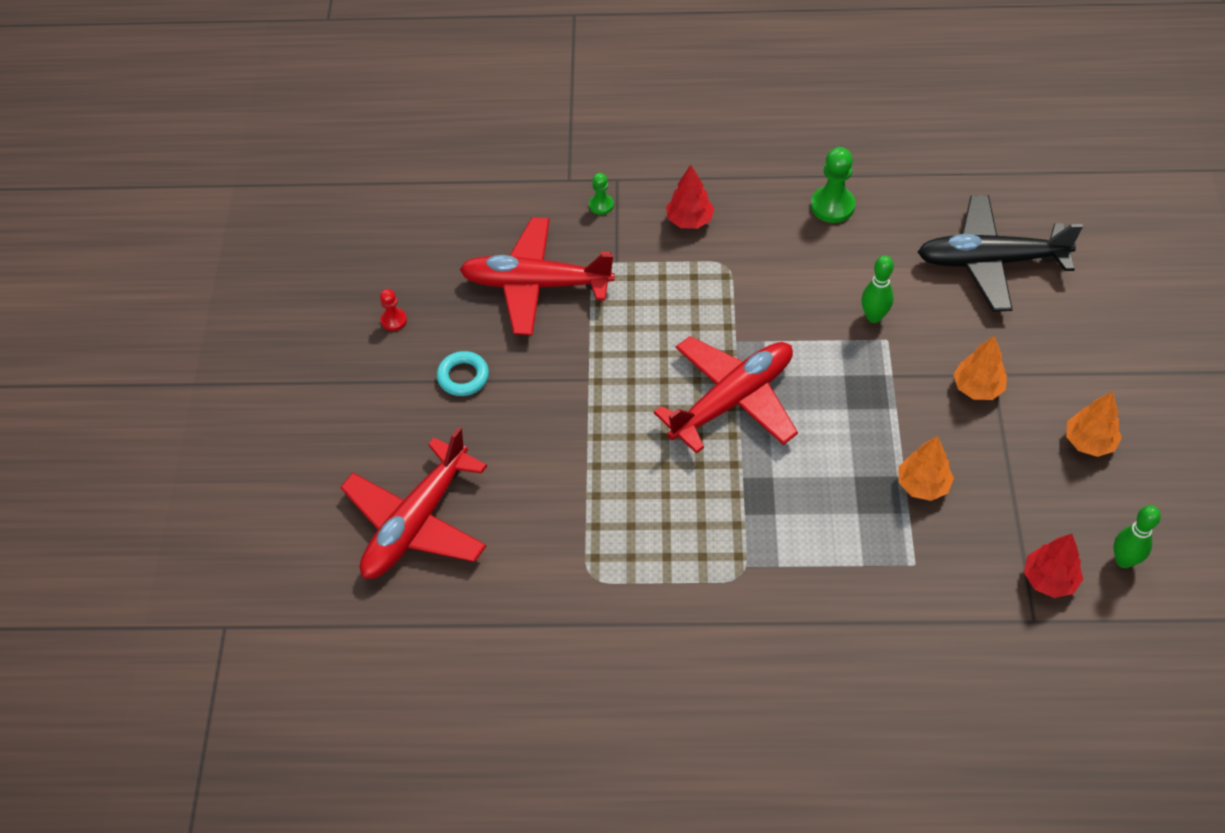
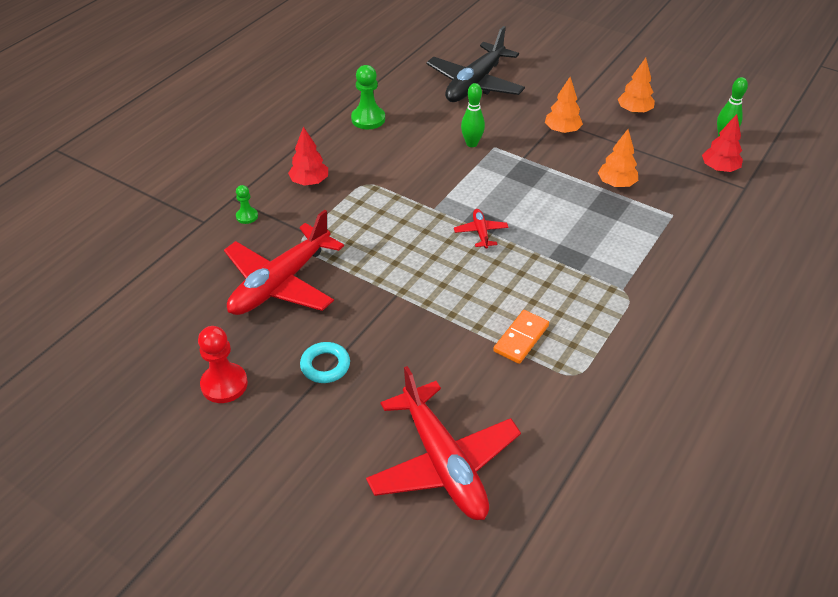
camera: 60 degrees left, 10 degrees down
(394, 320) = (224, 384): red pawn -> red pawn, size x1.77
(606, 509) = (521, 338): none -> orange domino
(732, 400) = (481, 232): red plane -> red plane, size x0.43

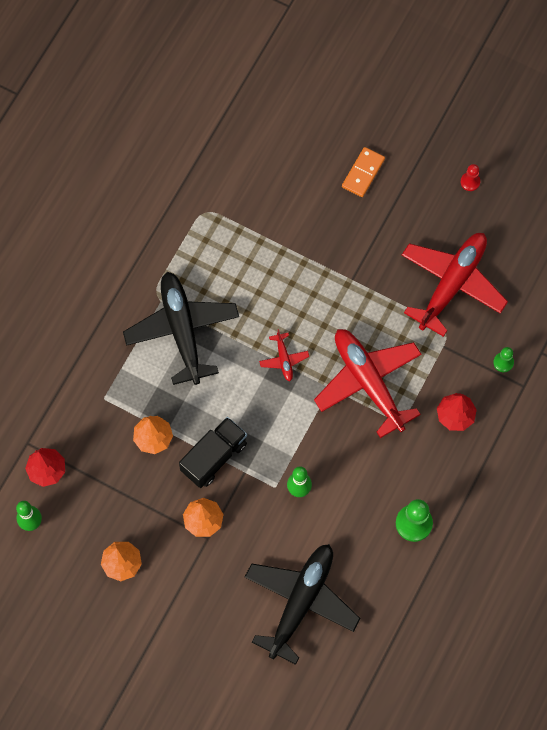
camera: 175 degrees right, 25 degrees up
(224, 384) = (470, 182): red pawn -> red pawn, size x0.57
(325, 365) = (397, 204): turquoise ring -> none
(443, 463) = (300, 132): red plane -> red plane (368, 382)
(521, 338) = (246, 242): orange domino -> orange domino (363, 173)
(554, 168) = (214, 457): none -> black truck
(594, 263) = (182, 330): none -> black plane

